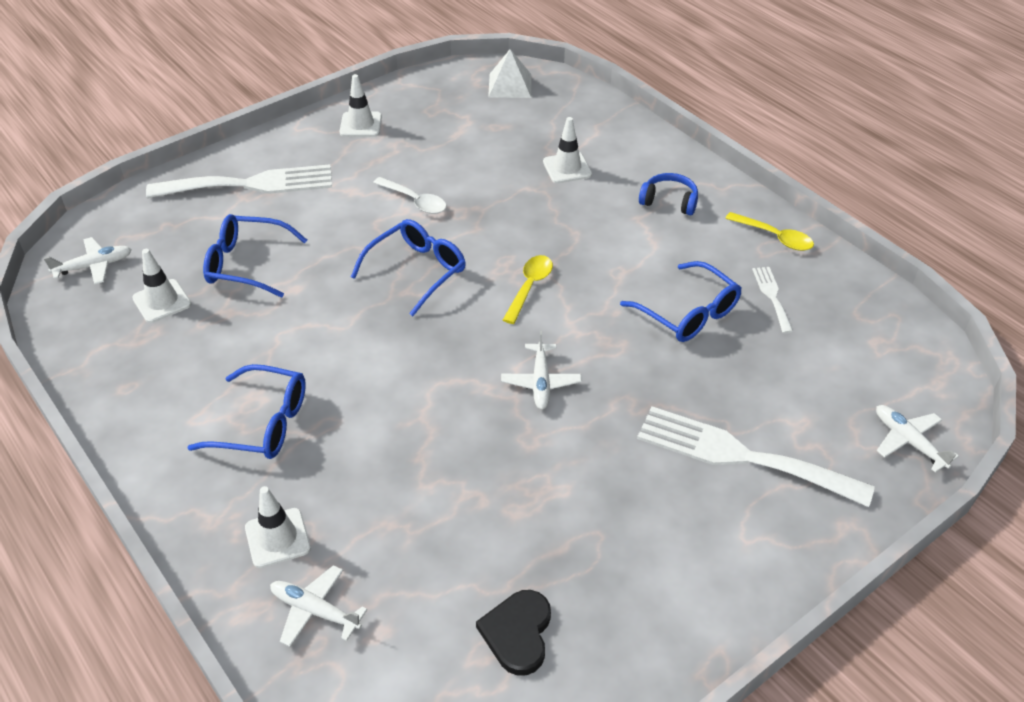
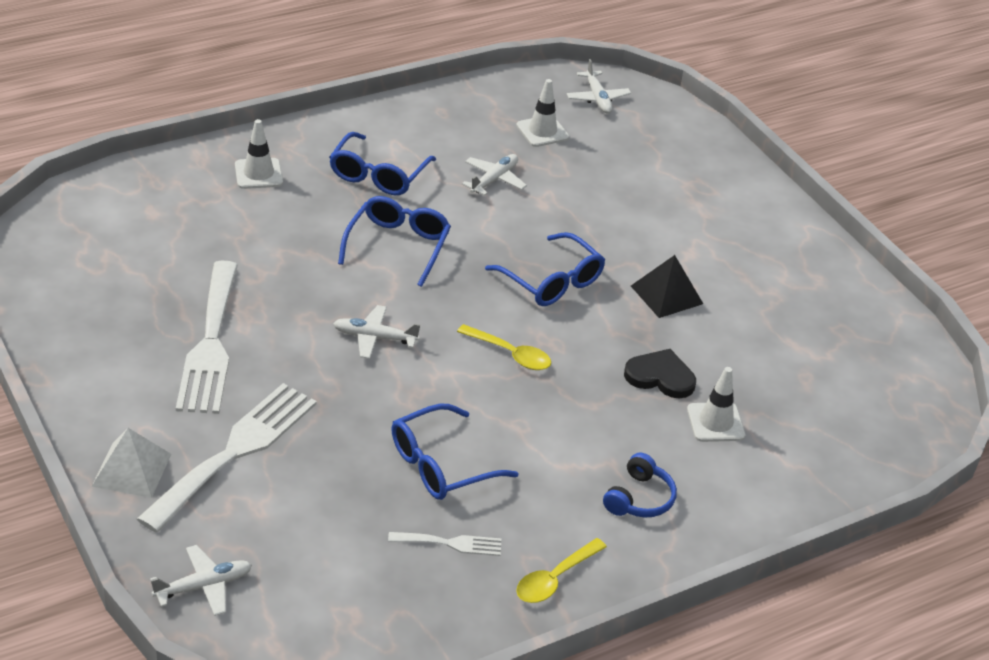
camera: 95 degrees right, 5 degrees down
(246, 264) = (583, 179): blue glasses -> blue glasses (398, 246)
(250, 184) = (708, 189): white fork -> white fork (210, 344)
(315, 611) = (185, 186): white plane -> white plane (494, 180)
(361, 125) = (813, 272): white traffic cone -> none
(415, 201) = (666, 294): white spoon -> black pyramid
(510, 85) = (899, 405): white pyramid -> white pyramid (131, 469)
(517, 633) = (118, 278): black heart -> black heart (660, 377)

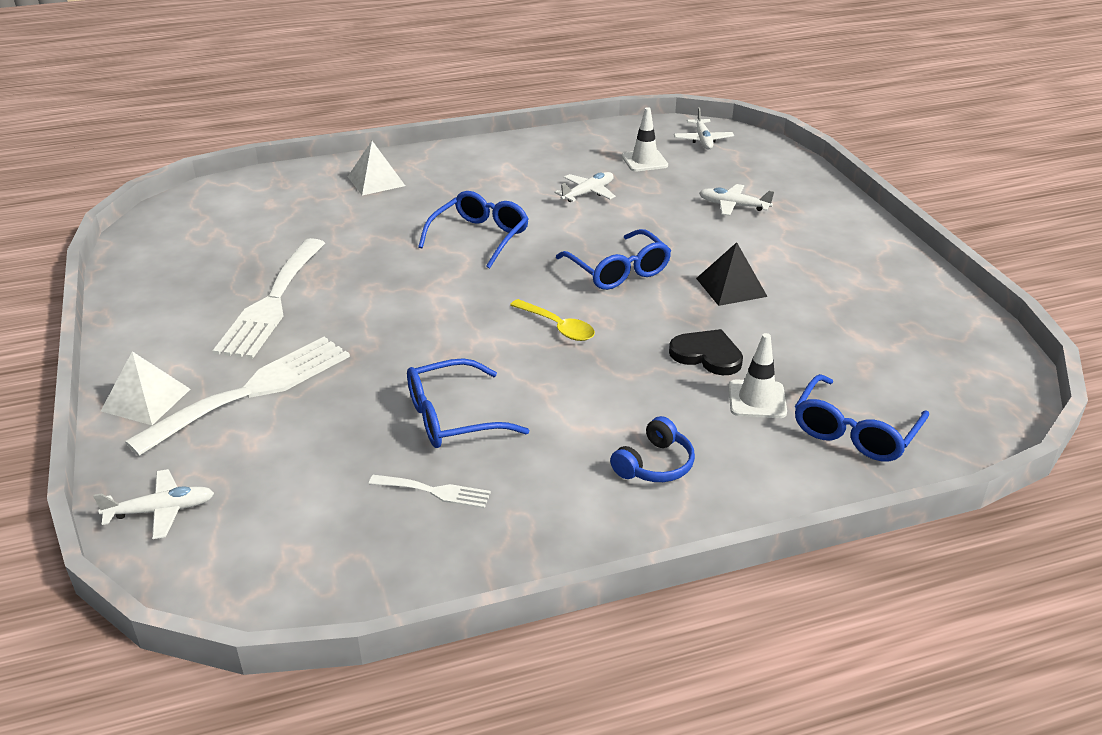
camera: 15 degrees right, 5 degrees down
(258, 174) = (376, 181): white traffic cone -> white pyramid
(375, 338) = (429, 306): white plane -> white plane (734, 206)
(378, 175) = (482, 186): blue glasses -> blue glasses (854, 432)
(555, 579) = (537, 536): yellow spoon -> none

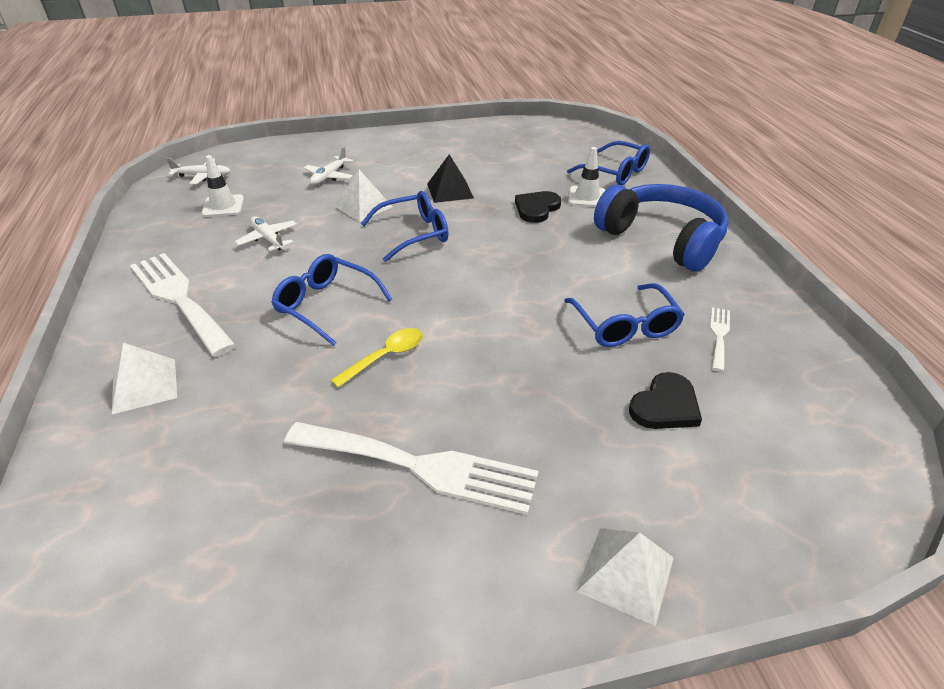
camera: 85 degrees left, 5 degrees up
(160, 511) = (807, 522): white plane -> none
(252, 391) = (599, 467): white fork -> white fork (179, 298)
(322, 436) = (665, 406): none -> black heart
(557, 327) = (494, 268): yellow spoon -> yellow spoon (385, 357)
(655, 464) = (662, 239): blue headphones -> blue headphones, size x2.23
(670, 234) = (363, 206): none -> white pyramid

